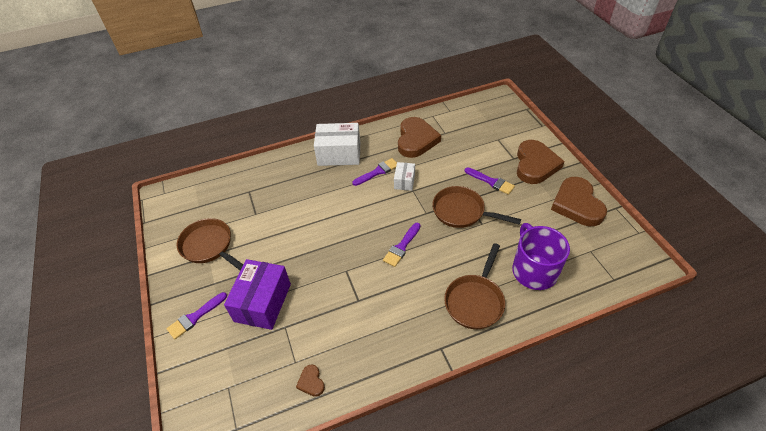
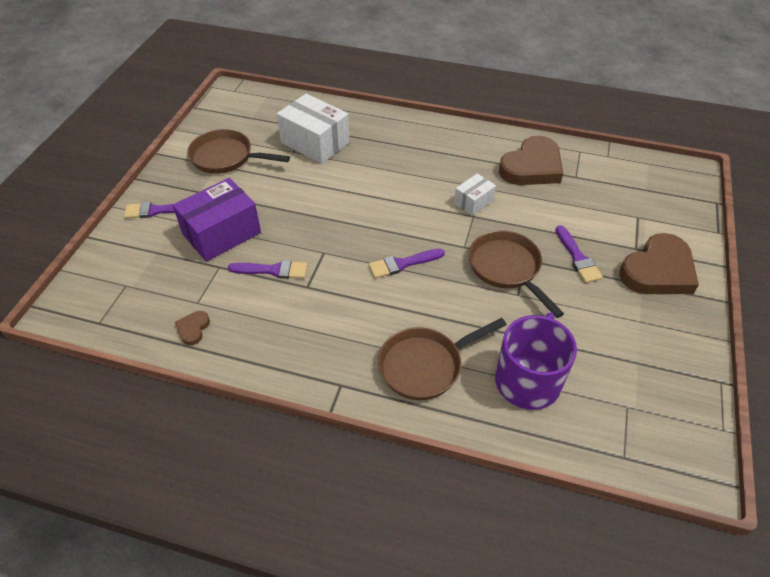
camera: 35 degrees right, 0 degrees up
(209, 246) = (226, 157): brown pan -> brown pan turned 60 degrees counterclockwise
(339, 154) = (430, 138): white box -> white box (315, 143)
(378, 172) = (454, 177): purple brush -> purple brush (273, 270)
(577, 204) = (667, 345): brown heart -> none

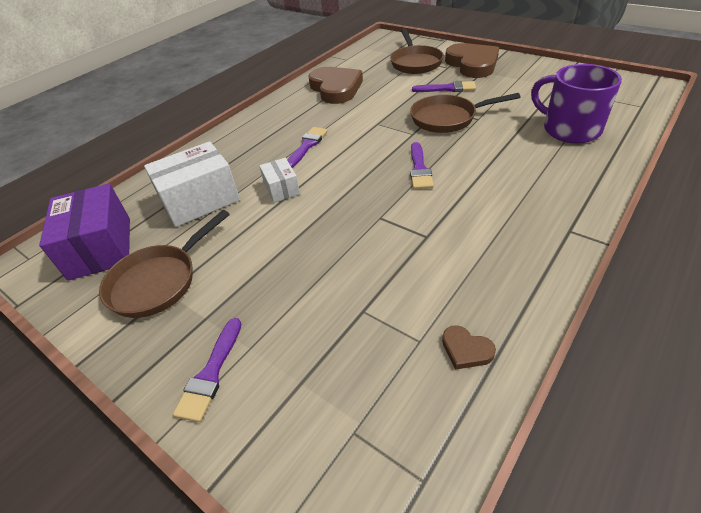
camera: 65 degrees left, 5 degrees down
(221, 233) = (303, 301): purple box -> purple box (100, 248)
(273, 270) = (390, 260): purple brush -> purple brush (307, 146)
(425, 365) = (549, 176): brown pan -> brown pan (415, 63)
(473, 202) = (360, 120): white box -> white box (281, 189)

